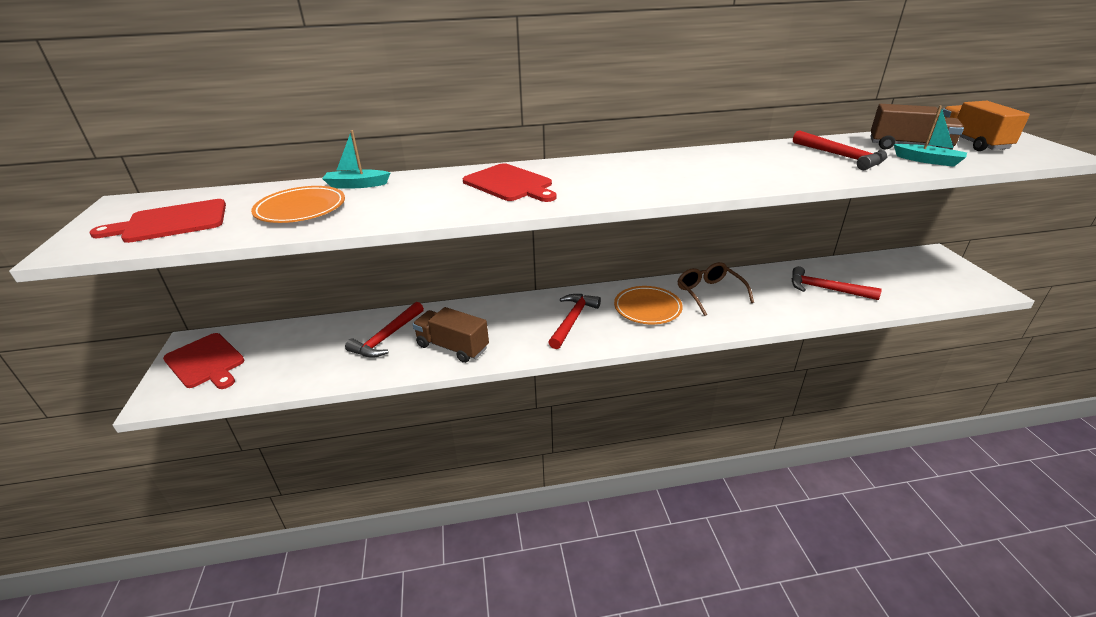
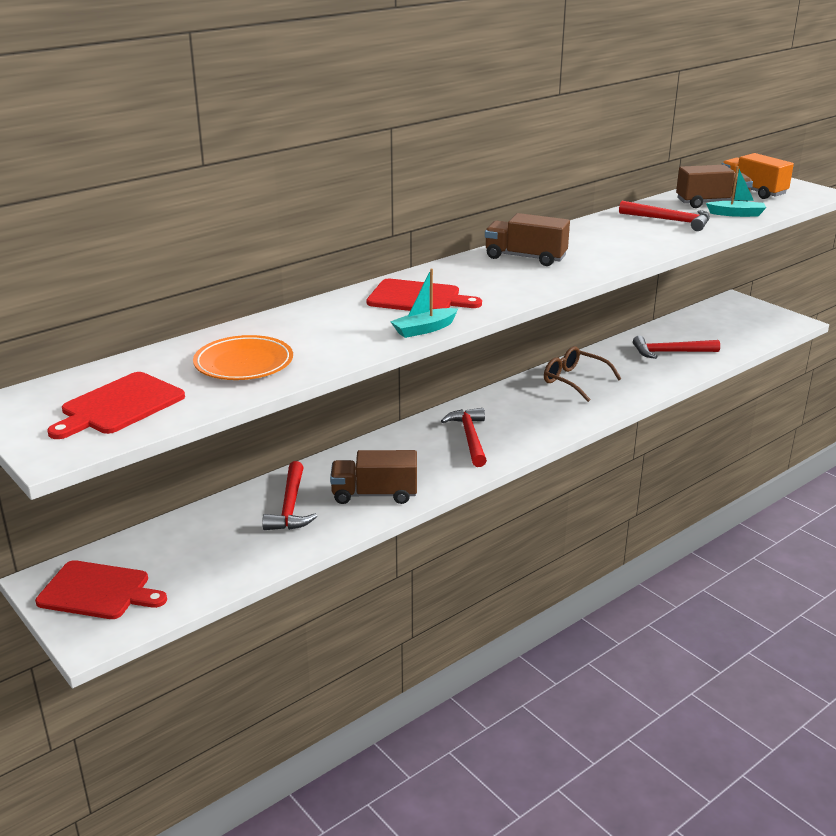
camera: 30 degrees left, 5 degrees down
(357, 185) = (259, 329): turquoise boat -> turquoise boat (424, 329)
(647, 308) = (530, 408): orange plate -> none
(652, 166) = (525, 257): none -> brown truck

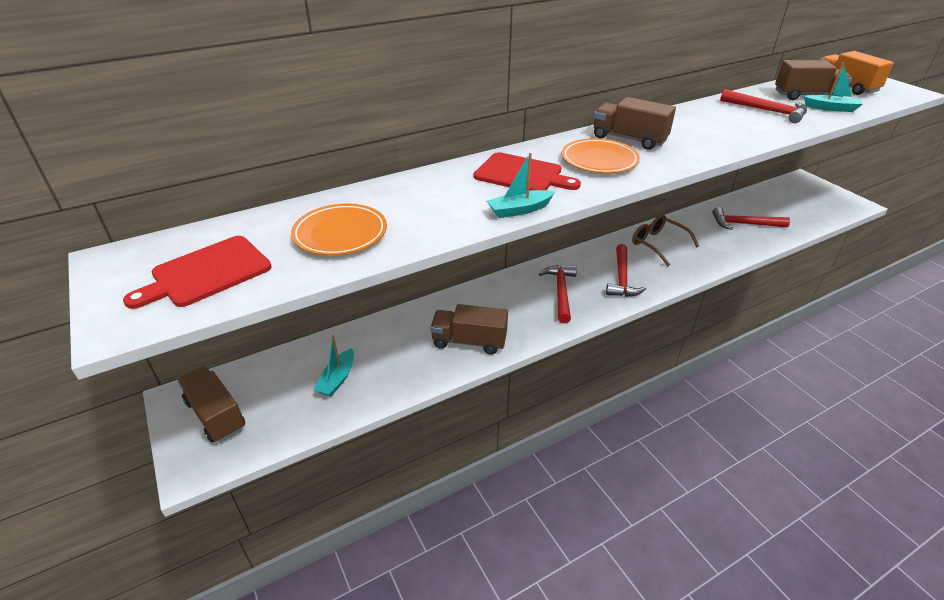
camera: 10 degrees right, 10 degrees up
(98, 591) = (216, 415): red cutting board -> brown truck
(230, 544) = (337, 379): none -> turquoise boat
(290, 506) = (396, 345): red hammer -> red hammer (621, 278)
(497, 279) = (599, 160): none -> orange plate

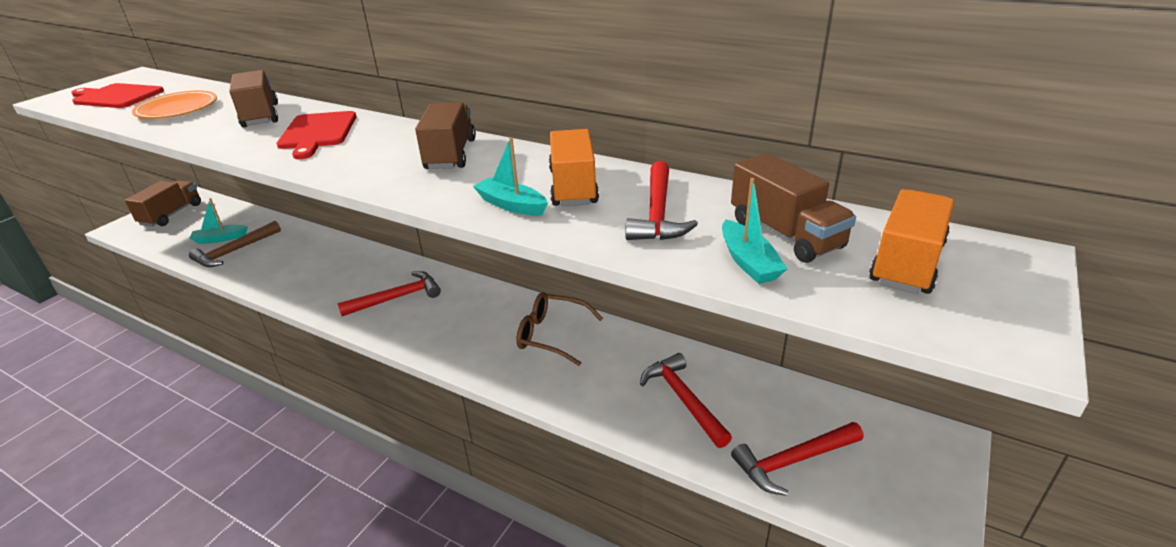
camera: 60 degrees right, 5 degrees down
(379, 371) = (234, 251): none -> brown hammer
(469, 341) = (289, 275): brown truck -> brown truck (260, 116)
(519, 210) = (238, 148): turquoise boat -> turquoise boat (511, 205)
(599, 160) = (376, 153): orange plate -> none
(621, 278) = (450, 328): red hammer -> red hammer (792, 461)
(658, 244) = (551, 335): brown glasses -> brown glasses turned 90 degrees counterclockwise
(717, 120) = (573, 187): none -> orange truck

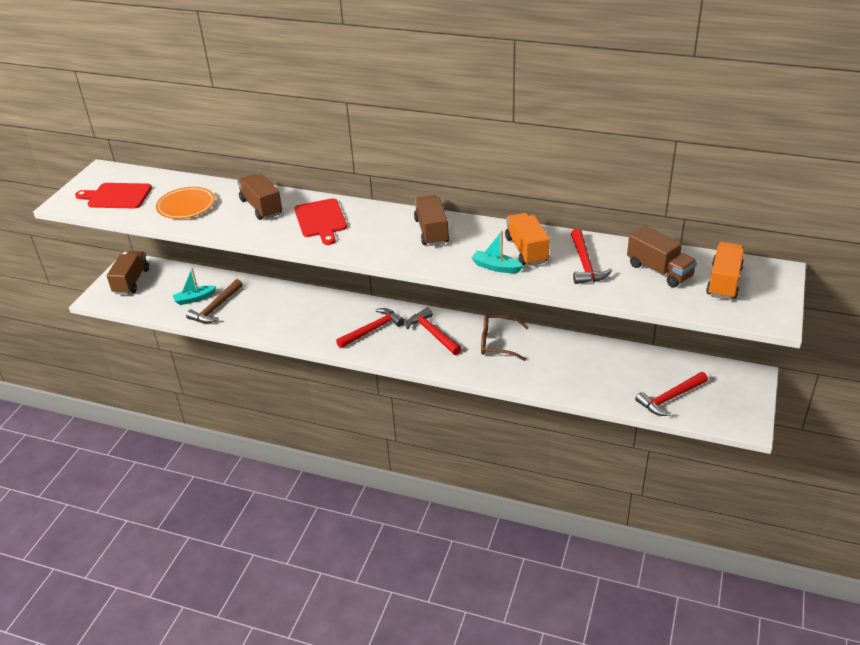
camera: 10 degrees left, 5 degrees up
(683, 399) = (598, 372): red hammer -> red hammer (433, 333)
(748, 262) = (644, 290): turquoise boat -> none

